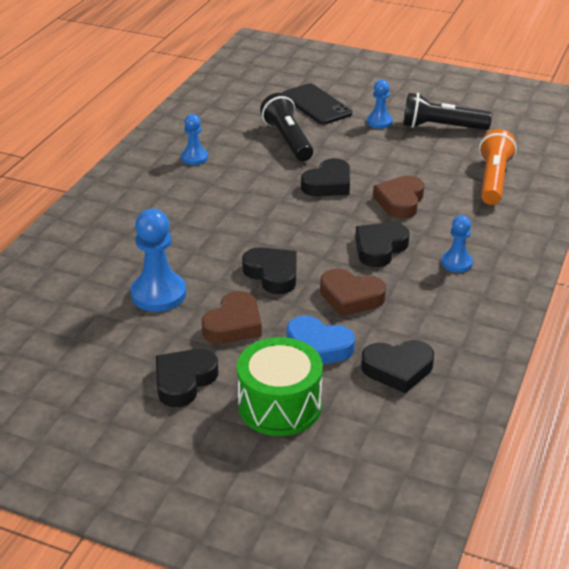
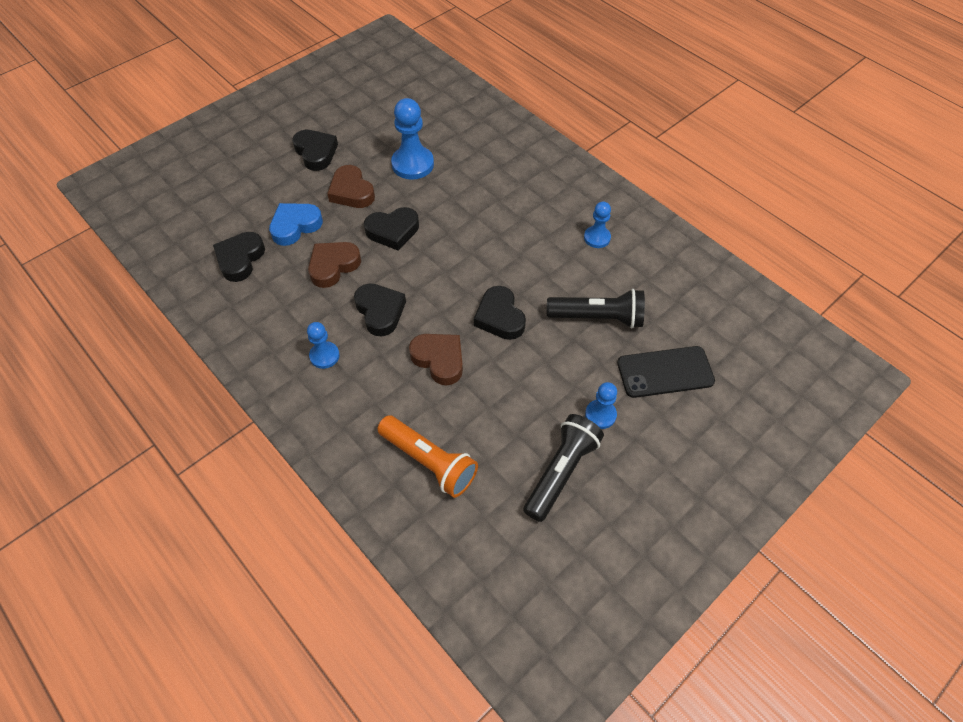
camera: 115 degrees right, 20 degrees up
(279, 405) = (258, 188): green drum -> none

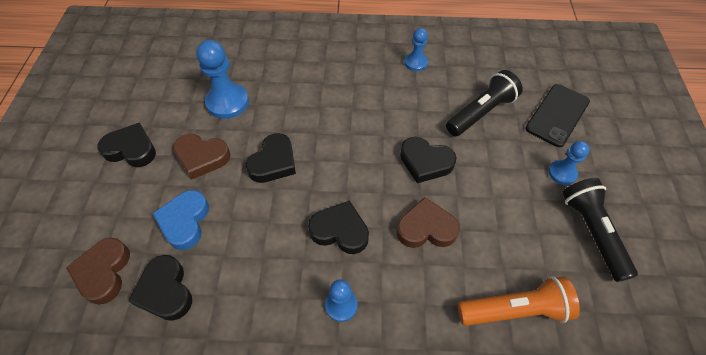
camera: 45 degrees left, 0 degrees up
(333, 266) = (258, 227): brown heart -> brown heart (104, 272)

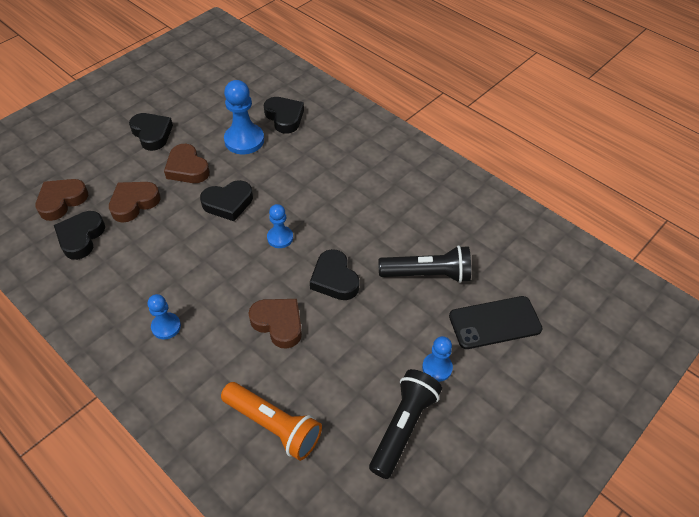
camera: 40 degrees right, 5 degrees down
(185, 222) = (134, 203): blue heart -> brown heart
(340, 231) = (219, 280): black heart -> black heart (284, 117)
(416, 63) = (421, 200): blue pawn -> blue pawn (280, 238)

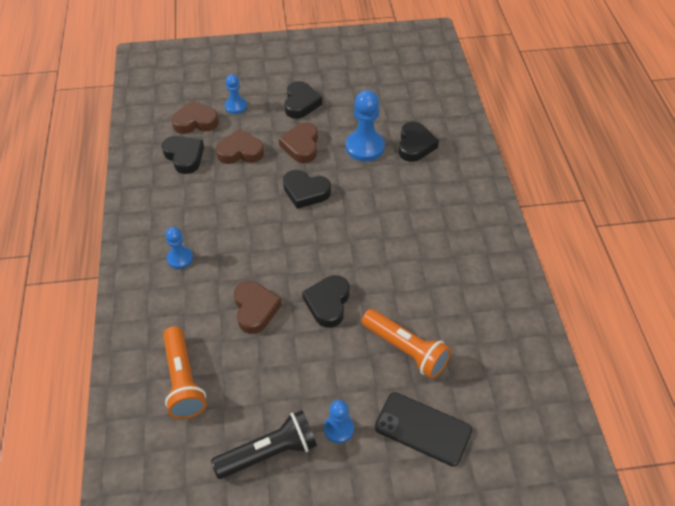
camera: 40 degrees right, 0 degrees up
(81, 237) = (184, 156): black heart -> black heart turned 90 degrees clockwise
(280, 238) = (318, 243): blue pawn -> blue pawn (236, 106)
(427, 274) = (405, 349): black flashlight -> orange flashlight

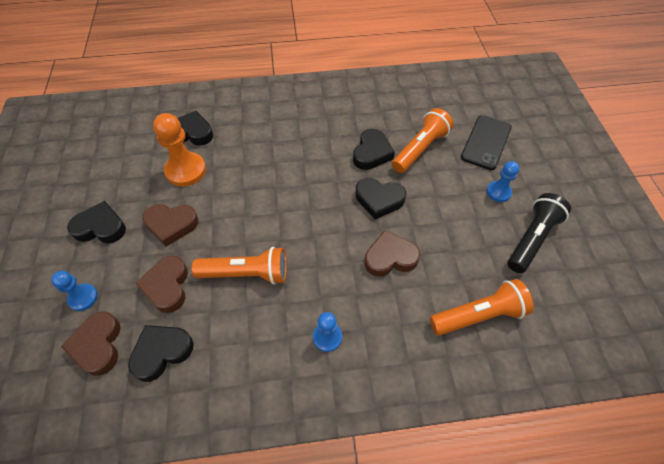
camera: 90 degrees left, 5 degrees up
(247, 200) = (246, 273): none -> orange flashlight
(269, 452) = (531, 239): black flashlight -> black flashlight turned 60 degrees clockwise
(305, 192) = (240, 220): black heart -> black heart (371, 153)
(365, 147) = (186, 170): blue pawn -> orange pawn

